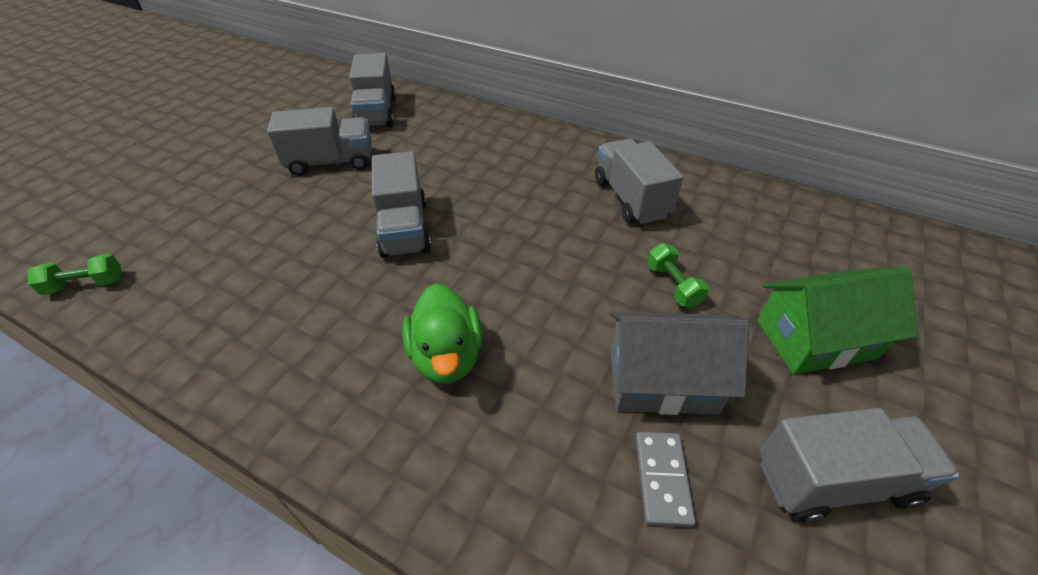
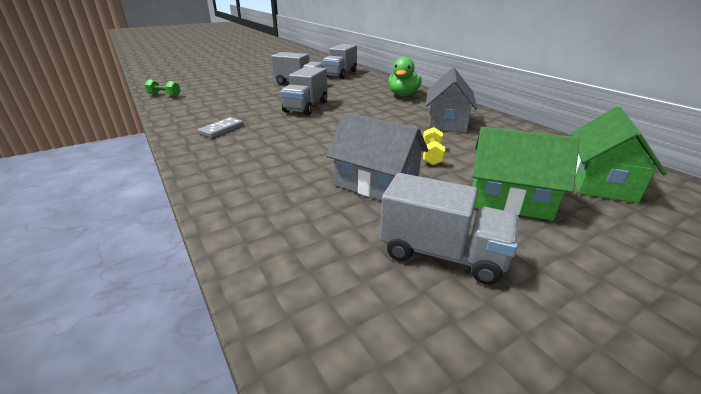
camera: 30 degrees right, 15 degrees down
(446, 356) = (272, 145): green duck -> green duck (403, 95)
(630, 199) = (447, 122): grey truck -> grey house
(662, 479) = (327, 214): grey domino -> grey domino (221, 129)
(673, 285) = (431, 155): green dumbbell -> yellow dumbbell
(864, 263) = (600, 181): none -> green house

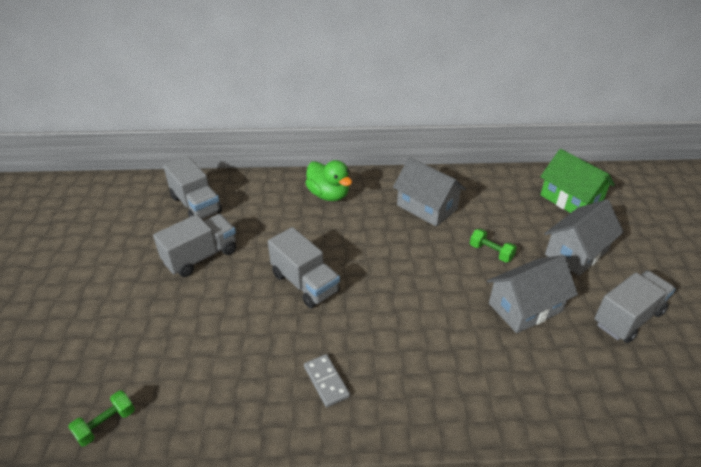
camera: 60 degrees left, 10 degrees up
(431, 155) = (491, 252): yellow dumbbell -> green dumbbell
(509, 199) = (576, 252): green house -> grey house

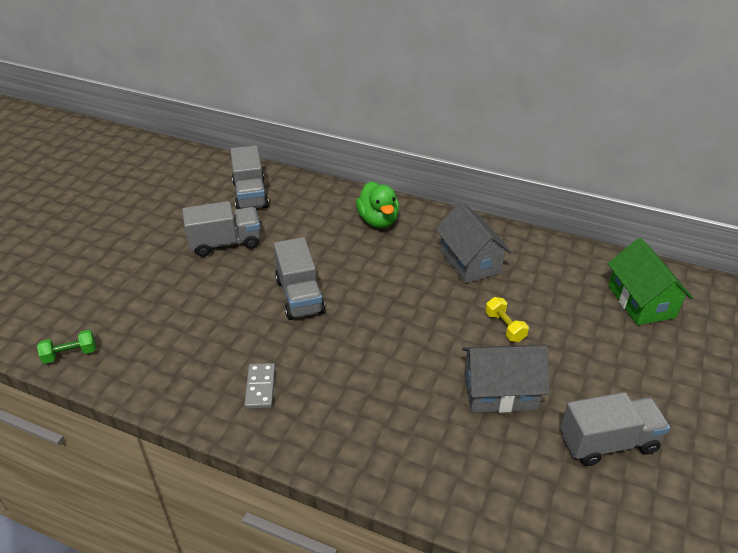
camera: 25 degrees right, 0 degrees up
(491, 252) = (505, 327): green dumbbell -> yellow dumbbell
(576, 252) = (602, 358): grey house -> none

